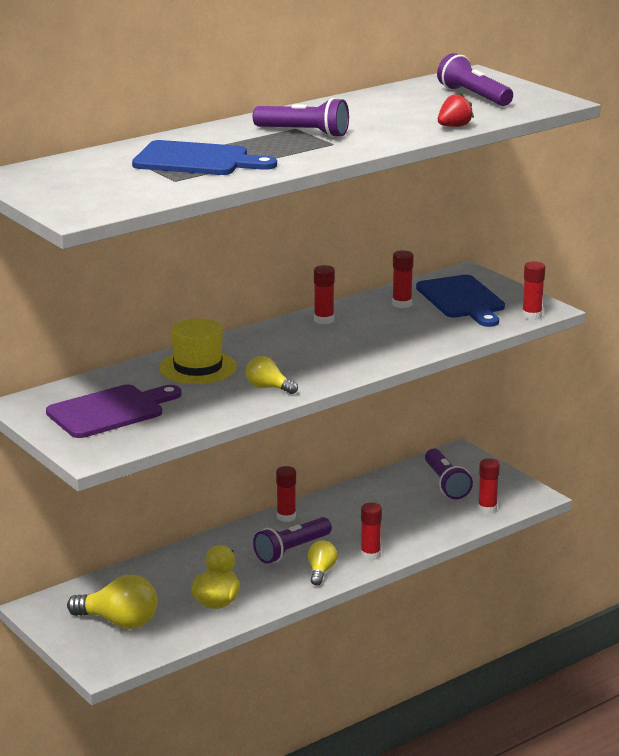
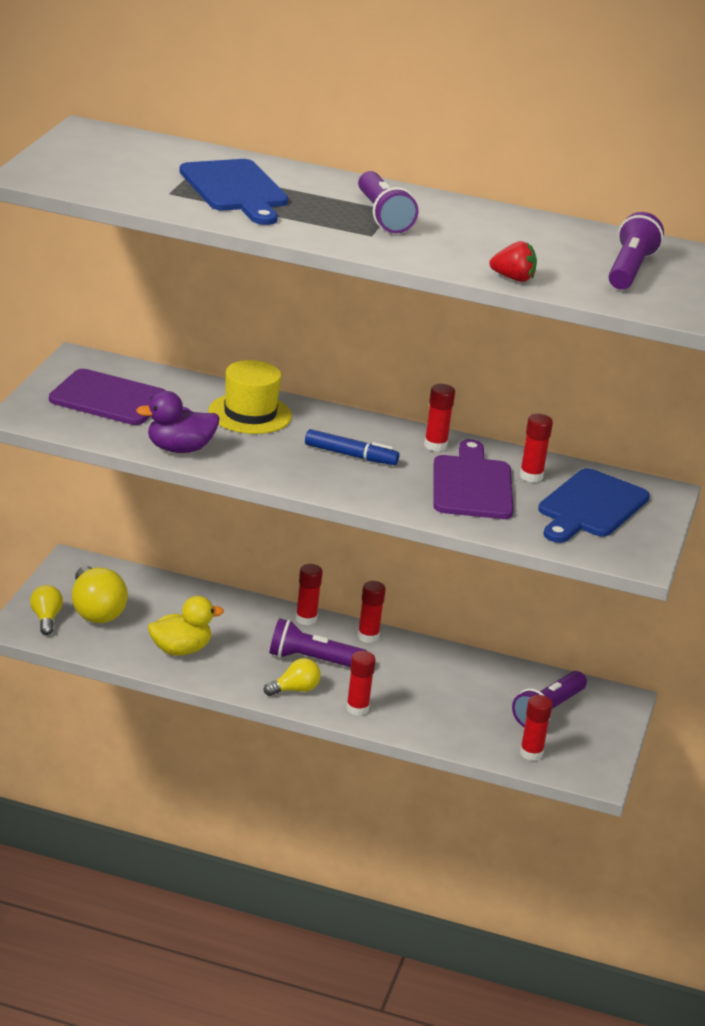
camera: 50 degrees right, 5 degrees up
(220, 409) = (179, 449): none -> purple duck
(268, 388) = (251, 459): yellow light bulb -> yellow light bulb (46, 619)
(304, 352) = (350, 455): none -> blue marker
(392, 326) = (472, 485): none -> purple cutting board
(532, 316) = (608, 557): red glue stick -> red glue stick (306, 619)

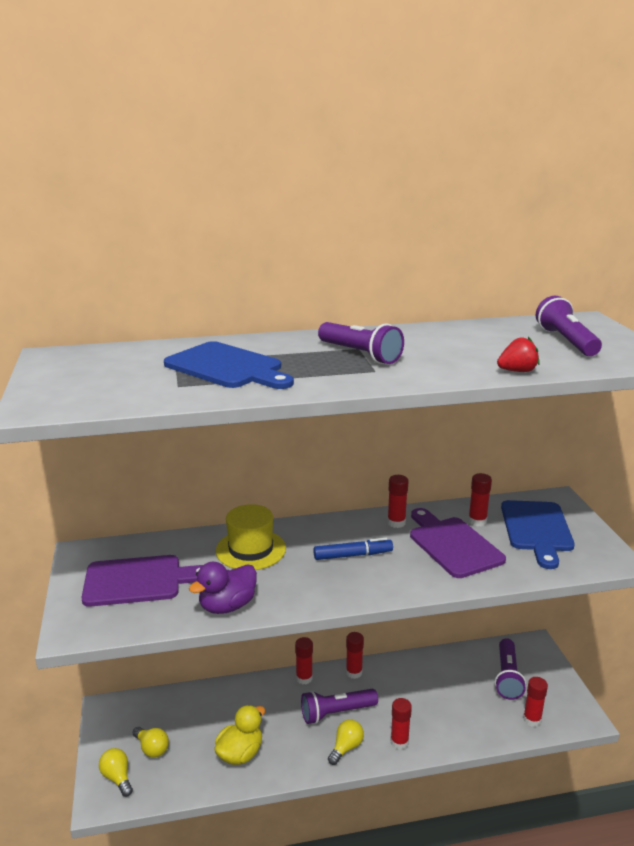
camera: 25 degrees left, 5 degrees down
(95, 611) = (152, 748): yellow light bulb -> yellow light bulb, size x0.58

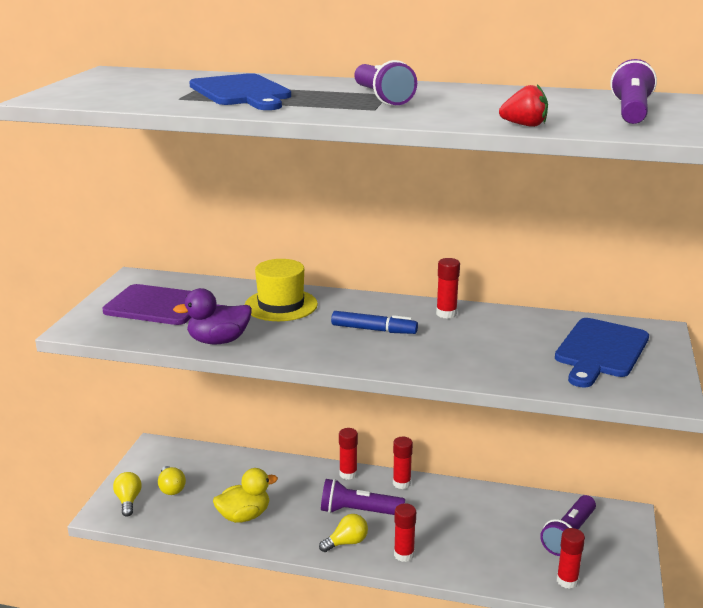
camera: 25 degrees right, 0 degrees up
(452, 545) = (488, 343): purple cutting board -> none
(477, 521) = (537, 330): red glue stick -> none

